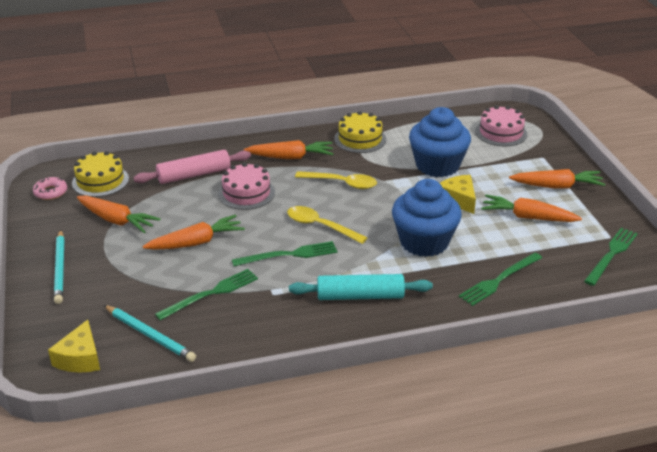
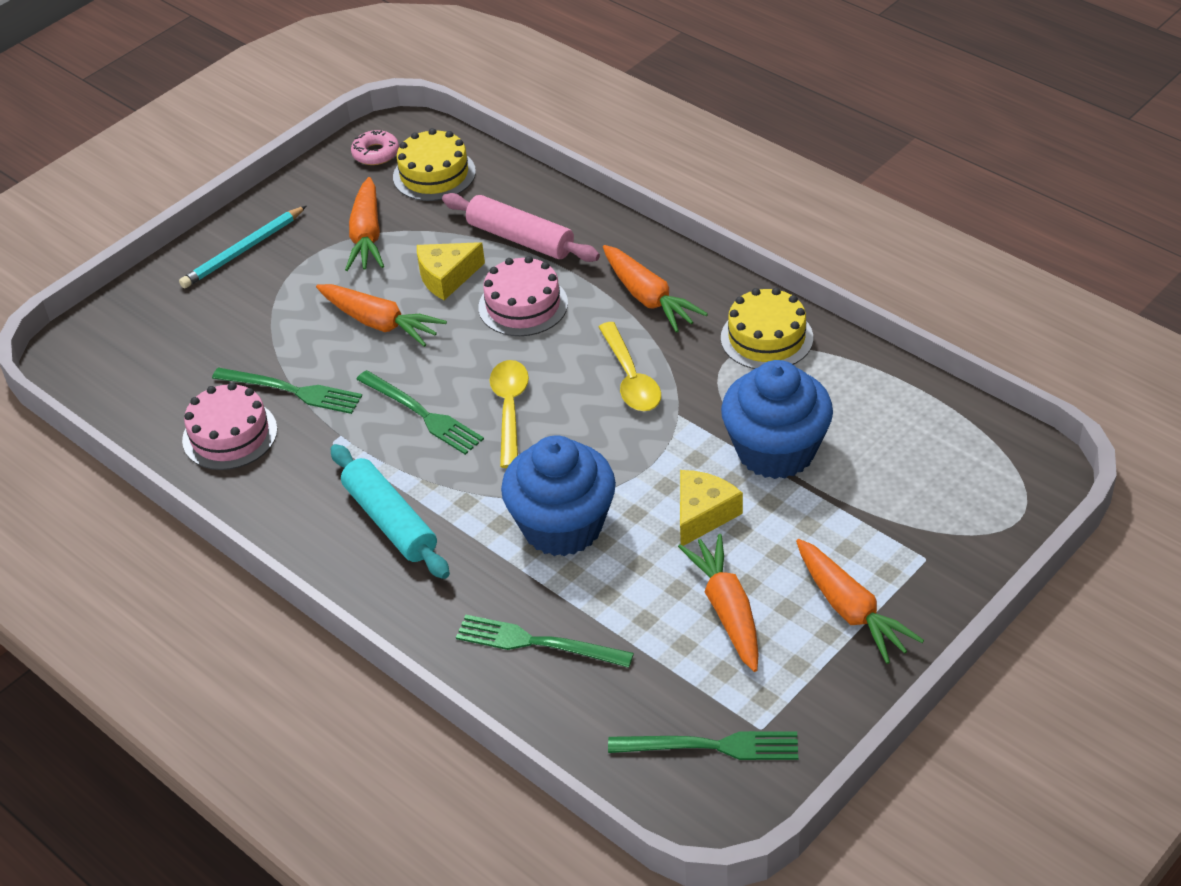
camera: 60 degrees right, 10 degrees up
(80, 358) = (110, 357): yellow cheese -> yellow cheese (446, 277)
(149, 335) = (183, 385): turquoise pencil -> none
(501, 133) = (952, 478): pink cake -> pink cake (230, 435)

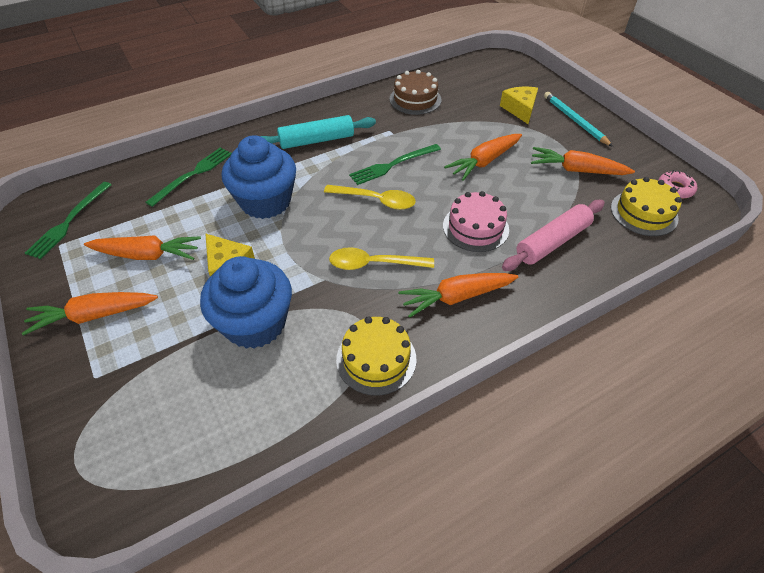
camera: 105 degrees right, 5 degrees up
(230, 435) = (415, 99): pink cake -> brown cake
(292, 391) = (439, 122): green fork -> none
(446, 277) = (520, 197): yellow cheese -> yellow cheese (520, 109)

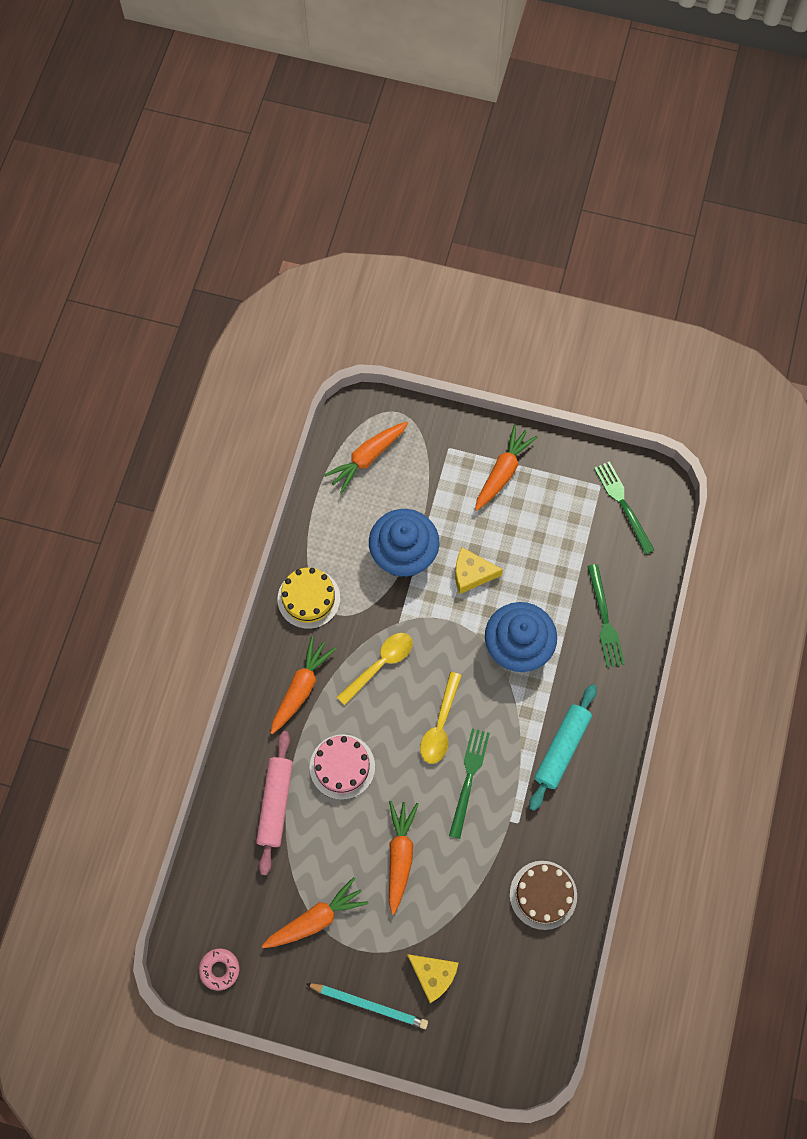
camera: 135 degrees right, 20 degrees up
(147, 255) = (533, 532): orange carrot -> orange carrot (367, 458)
(376, 200) = (440, 725): yellow spoon -> yellow spoon turned 45 degrees counterclockwise
(644, 213) = (228, 907): yellow cake -> none

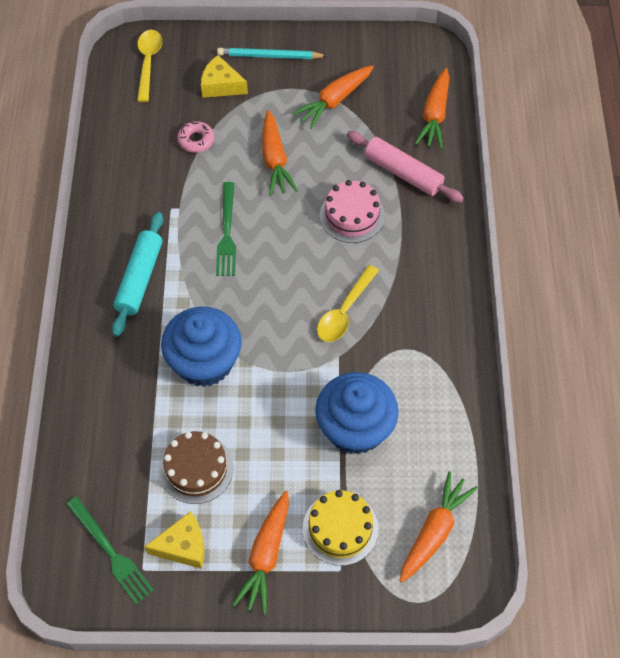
camera: 165 degrees right, 10 degrees down
(219, 969) = (402, 52): pink donut -> pink donut (196, 140)
(275, 804) = (403, 173): pink rolling pin -> pink rolling pin turned 45 degrees counterclockwise
(301, 688) = (417, 272): orange carrot -> orange carrot (434, 115)
(309, 598) = (442, 357): yellow cake -> yellow cake (340, 528)
(440, 725) = (267, 271): yellow spoon -> yellow spoon (148, 63)
(471, 574) = (273, 426): yellow cheese -> yellow cheese (183, 546)
(543, 895) = (136, 159): brown cake -> brown cake (196, 469)
(604, 619) = (114, 413): green fork -> none

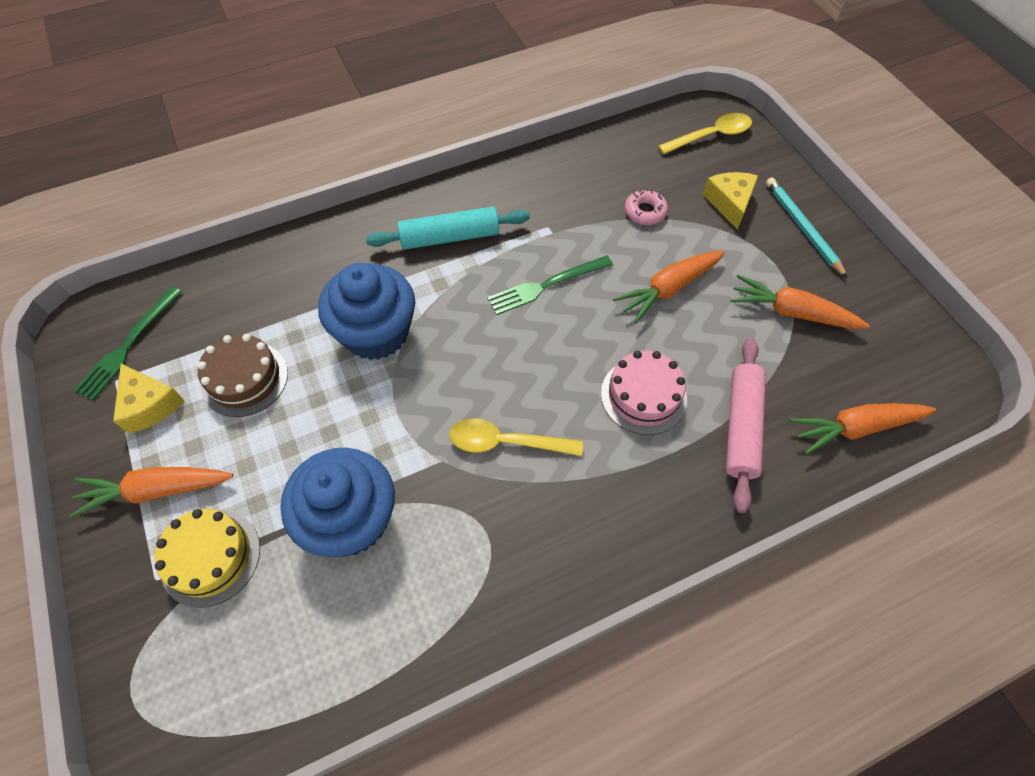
camera: 65 degrees right, 0 degrees up
(434, 531) = (236, 677): orange carrot -> none

